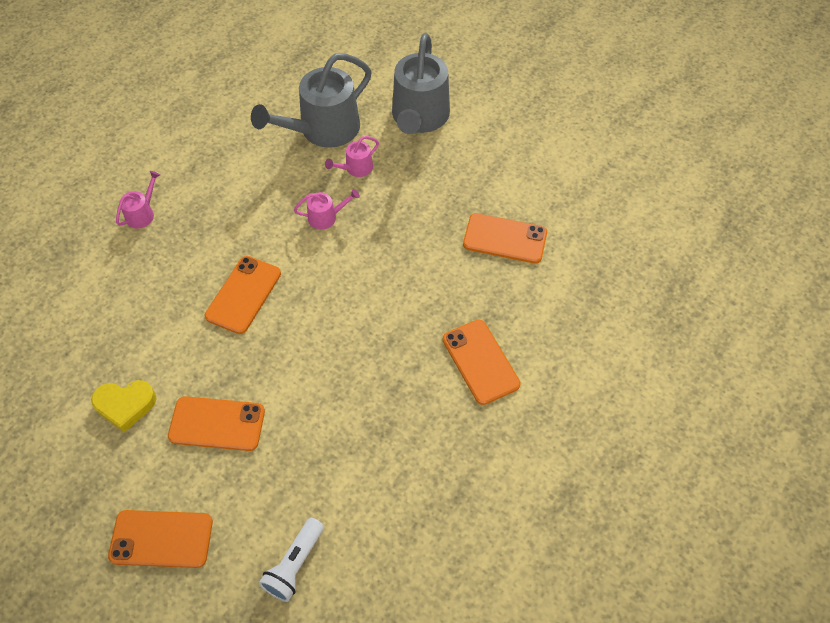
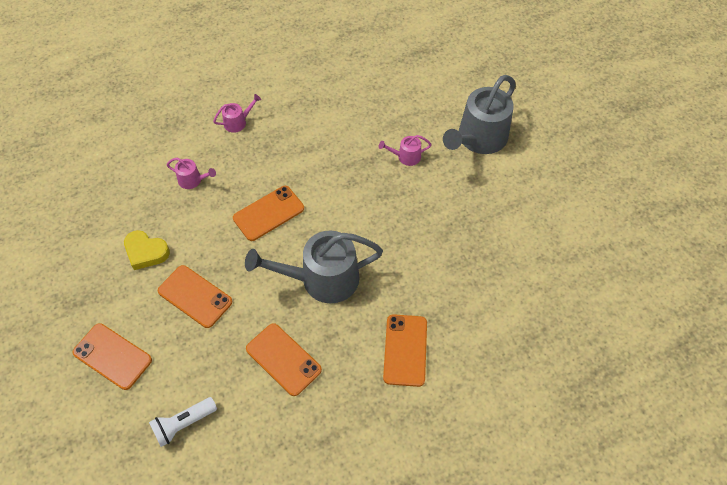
camera: 30 degrees right, 0 degrees up
(323, 129) = (400, 116): grey watering can -> grey watering can (322, 279)
(326, 217) = (361, 184): pink watering can -> pink watering can (192, 180)
(505, 239) = (485, 265): orange phone -> orange phone (283, 359)

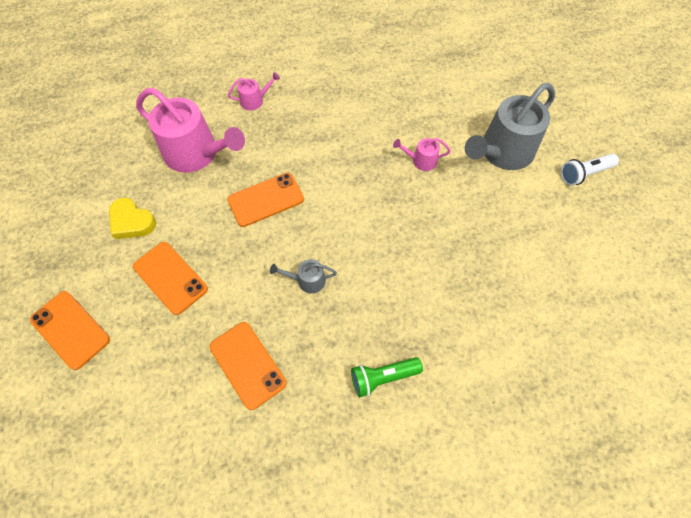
camera: 10 degrees right, 5 degrees up
(183, 424) = (125, 421): white flashlight -> white flashlight (584, 174)
(192, 180) = (196, 153): pink watering can -> pink watering can, size x2.23
(322, 279) = (307, 280): grey watering can -> grey watering can, size x0.45
(405, 350) = (383, 377): orange phone -> green flashlight

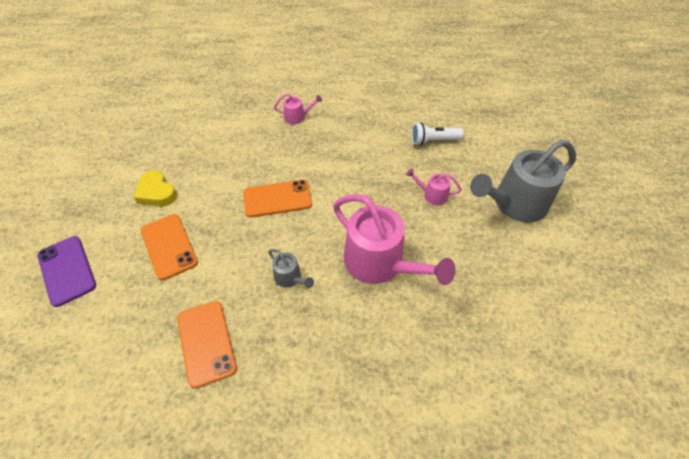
camera: 15 degrees right, 10 degrees down
(70, 329) = (67, 270): orange phone -> purple phone
(196, 153) = (232, 149): pink watering can -> pink watering can (379, 263)
(307, 280) = (290, 278): grey watering can -> grey watering can turned 150 degrees counterclockwise
(383, 377) = (332, 391): green flashlight -> none
(584, 174) = (596, 240): white flashlight -> white flashlight (433, 141)

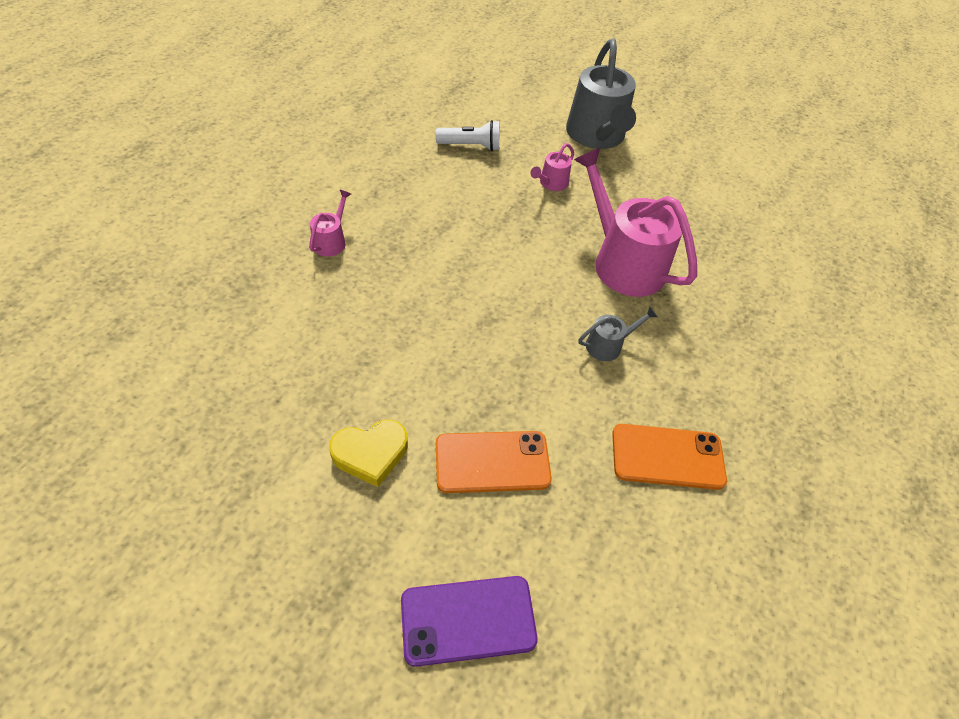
camera: 70 degrees left, 0 degrees up
(277, 199) = (475, 315): orange phone -> none
(379, 263) = (623, 262): pink watering can -> pink watering can turned 105 degrees counterclockwise
(433, 141) = (471, 146): white flashlight -> white flashlight turned 105 degrees counterclockwise

